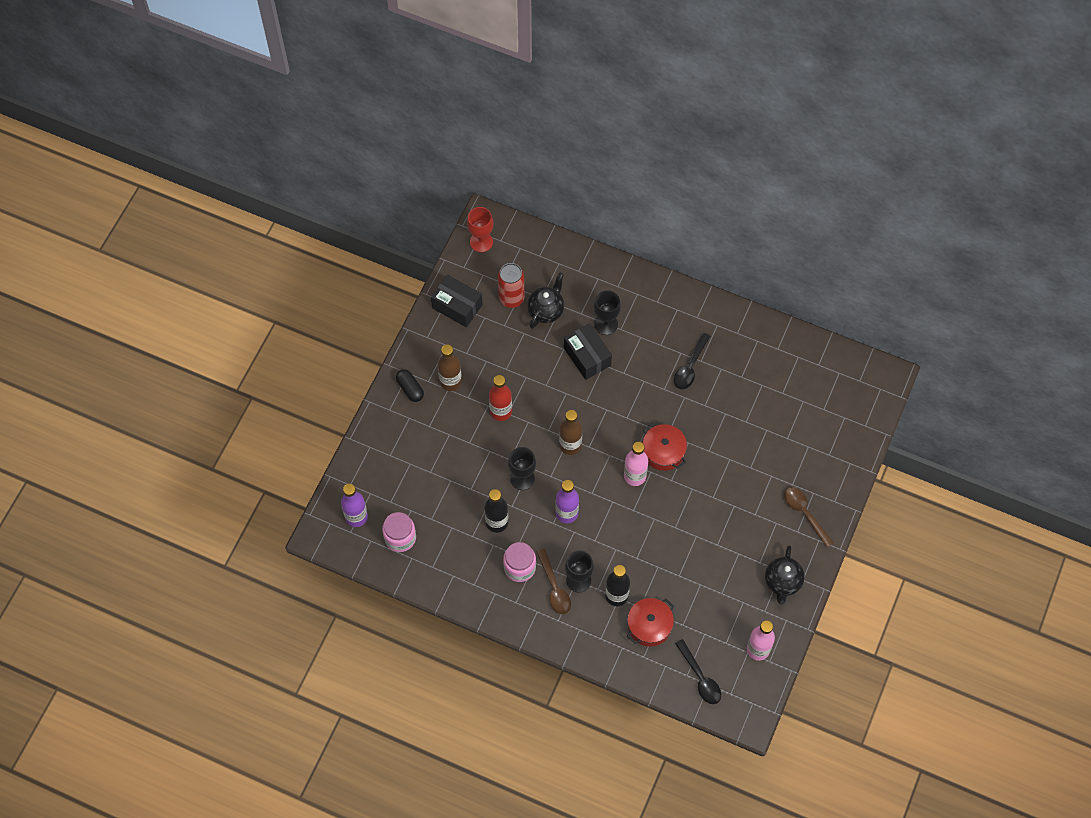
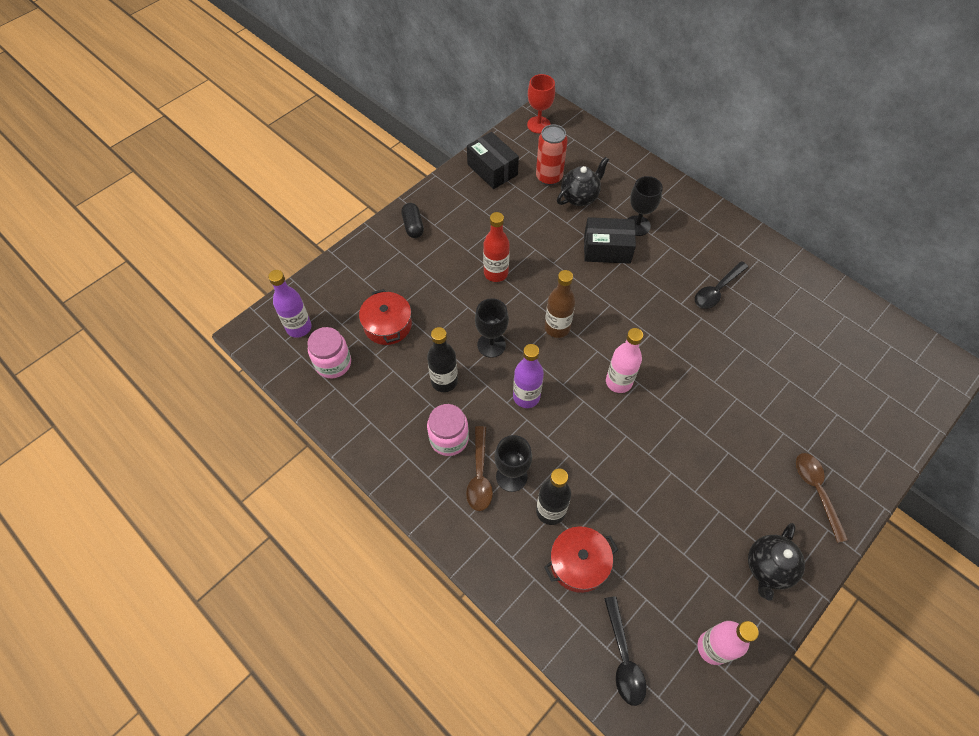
camera: 20 degrees right, 5 degrees down
(450, 382) = (456, 231): brown bottle -> none
(587, 357) = (607, 249): black box -> black box turned 75 degrees counterclockwise
(663, 452) = (660, 366): red pot -> red pot (387, 325)

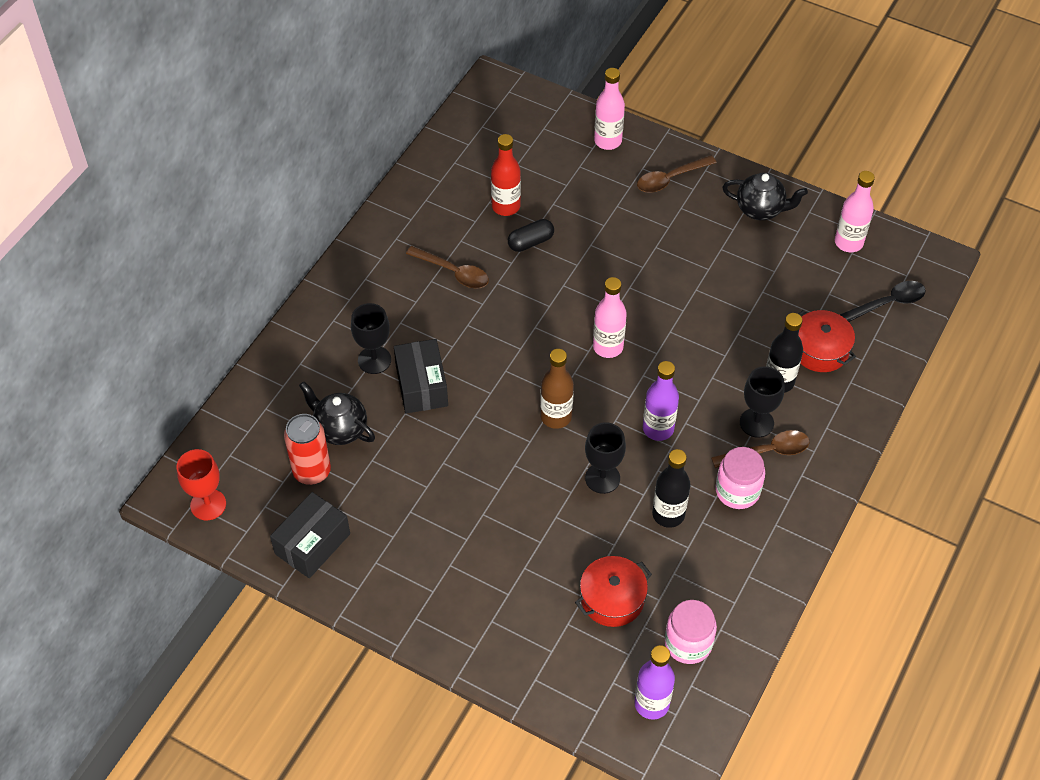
camera: 105 degrees left, 5 degrees down
(413, 226) = (443, 616): black capsule -> black capsule (530, 242)
(496, 273) = (494, 498): red bottle -> red bottle (506, 206)
(717, 290) = (453, 272): black spoon -> brown spoon
(871, 447) = (608, 141): none -> pink bottle

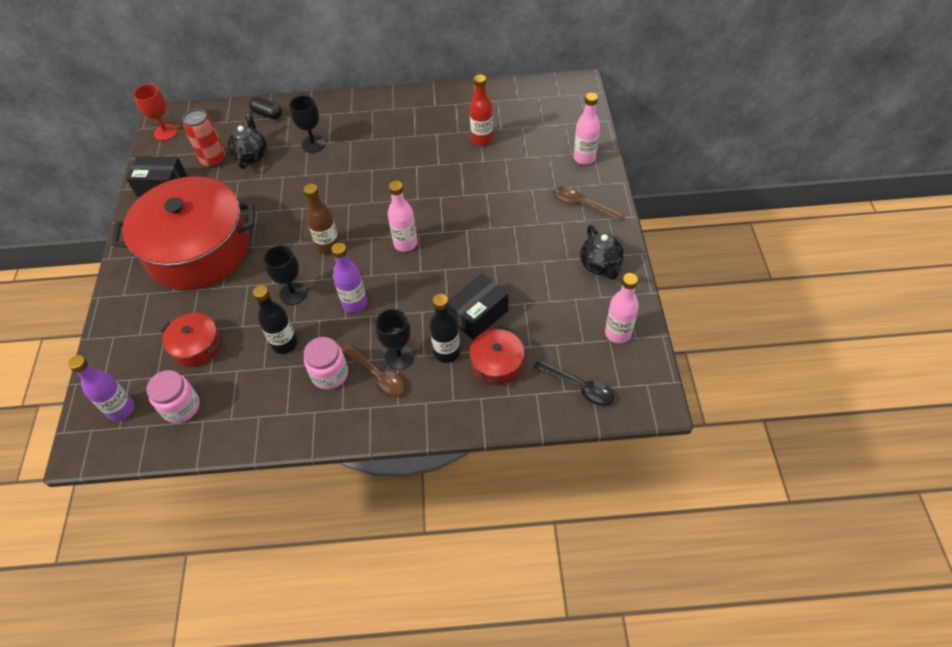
camera: 60 degrees right, 0 degrees up
(421, 386) = (308, 173): black box -> black box (478, 315)
(453, 272) = (408, 143): brown spoon -> none
(460, 544) = (198, 250): none -> red pot
(530, 242) = (462, 164): black capsule -> black capsule (267, 114)

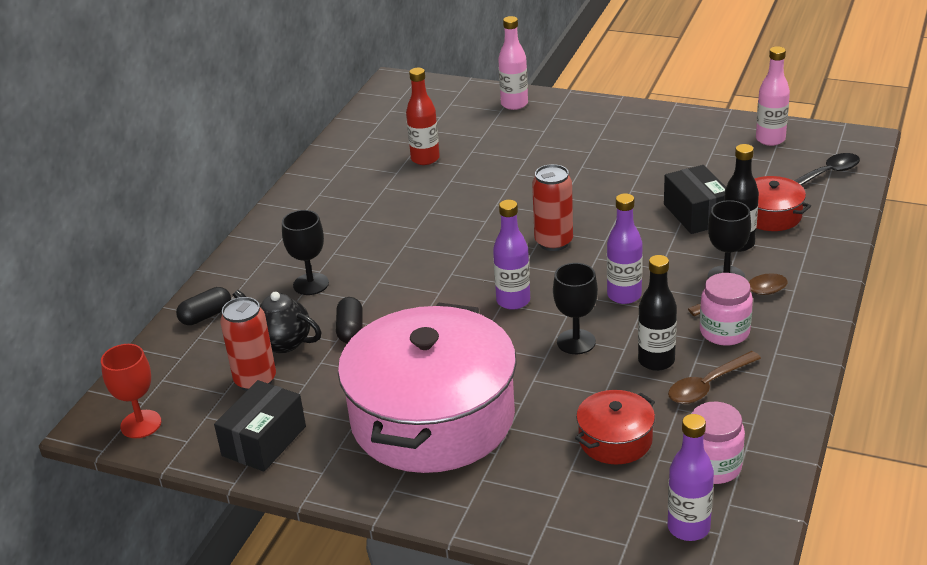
camera: 65 degrees left, 20 degrees down
(198, 250) = (432, 418): red pot -> pink pot
(272, 180) = (350, 330): none -> black capsule
(328, 246) = (513, 301): brown bottle -> purple bottle
(405, 243) = (553, 242): pink bottle -> red can
(582, 204) = (582, 120): brown spoon -> brown spoon (708, 385)
(600, 266) = (676, 129): black teapot -> none

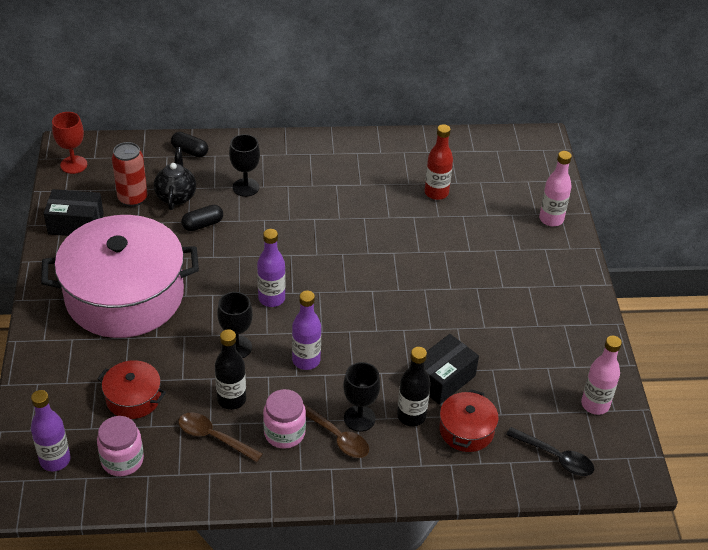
camera: 60 degrees right, 10 degrees up
(553, 242) = (358, 300): red can -> none

